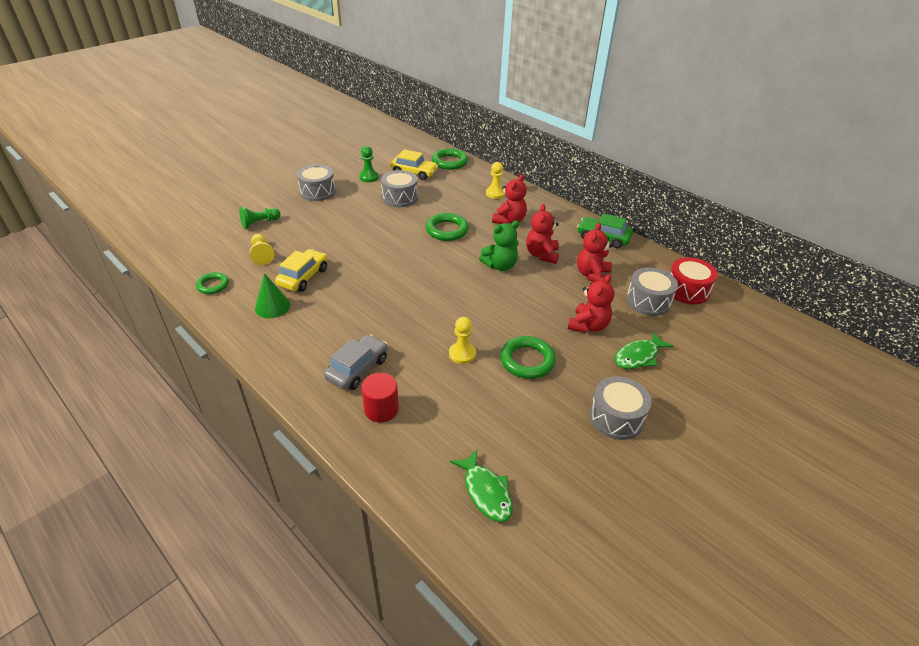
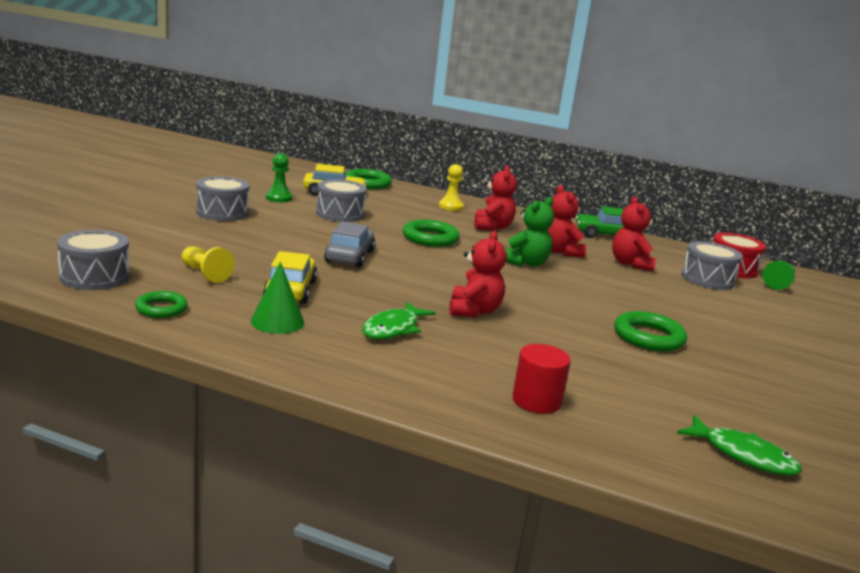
camera: 25 degrees left, 20 degrees down
(259, 223) = (168, 244): green pawn -> green pawn (778, 284)
(357, 369) = (463, 368): grey car -> grey car (349, 256)
(462, 354) = (572, 340): yellow pawn -> none
(588, 326) = (674, 303): red teddy bear -> red teddy bear (474, 311)
(616, 417) = (790, 371): grey drum -> grey drum (95, 277)
(638, 356) = (751, 321): green fish -> green fish (393, 329)

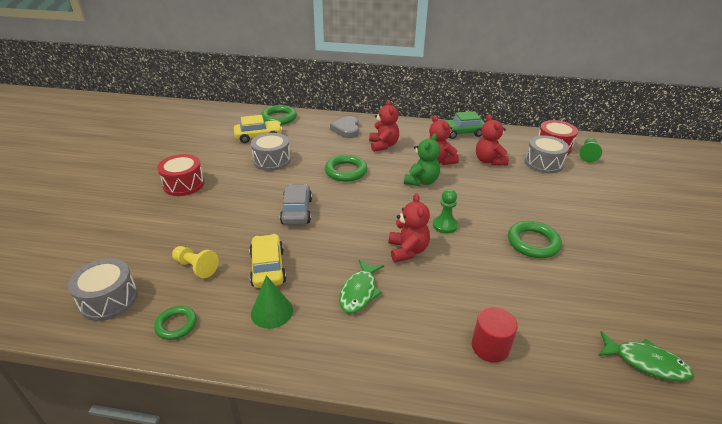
camera: 10 degrees left, 15 degrees up
(222, 212) = (184, 184): grey drum -> red drum
(279, 198) = (220, 154): green pawn -> green pawn (445, 225)
(451, 206) = (346, 129): yellow pawn -> grey heart

